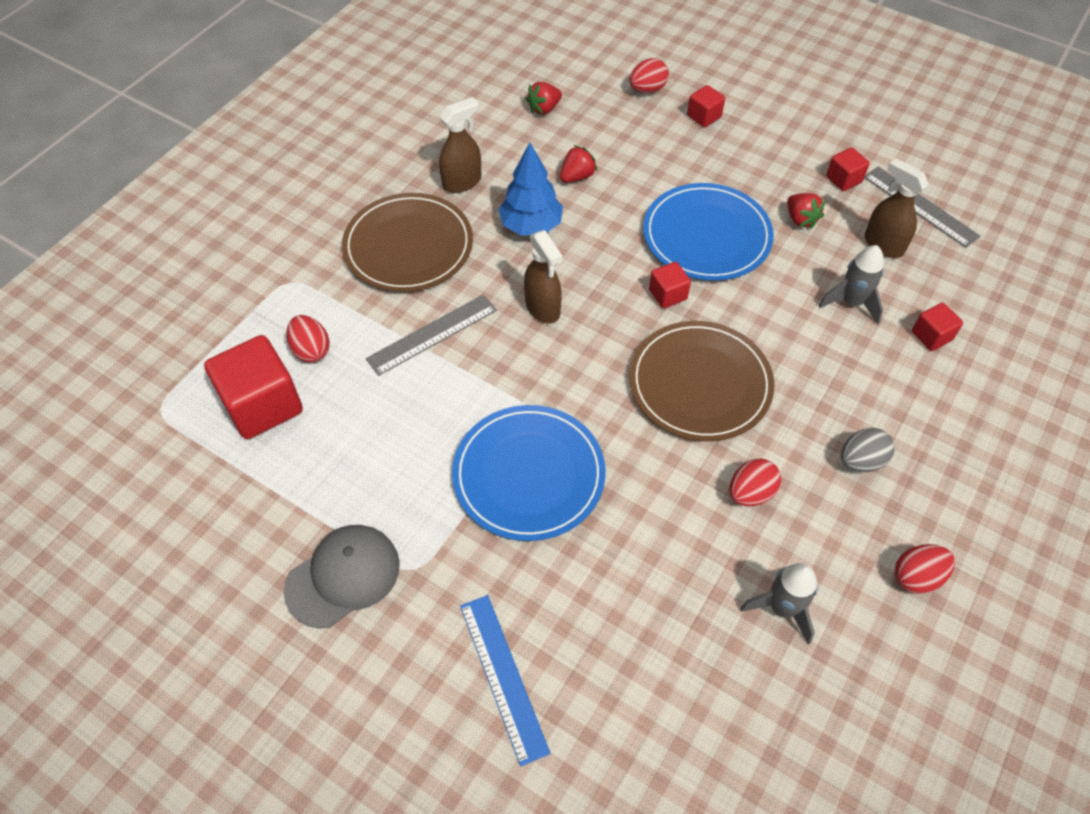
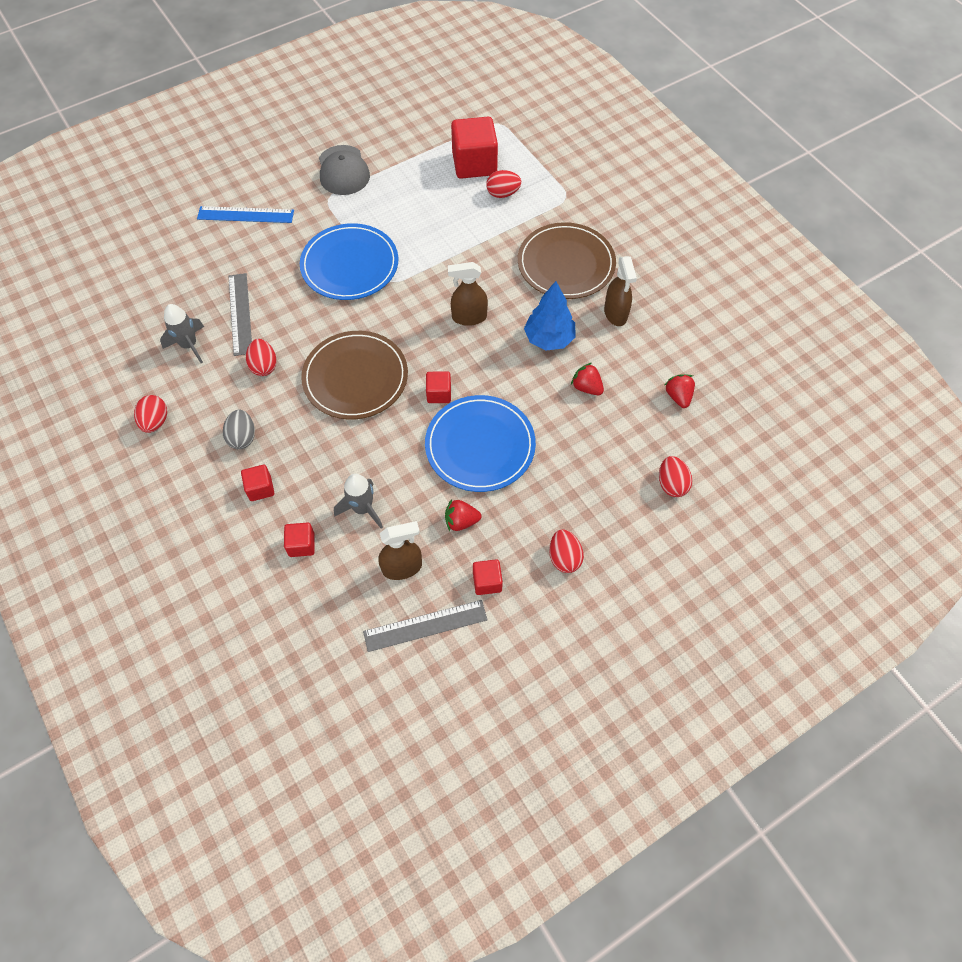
camera: 115 degrees right, 5 degrees up
(432, 334) = (481, 253): grey ruler -> grey ruler (240, 313)
(577, 176) = (586, 387): red strawberry -> red strawberry turned 150 degrees clockwise
(704, 116) = (616, 512): red cube -> red cube (260, 488)
(777, 136) = (564, 558): none -> red egg

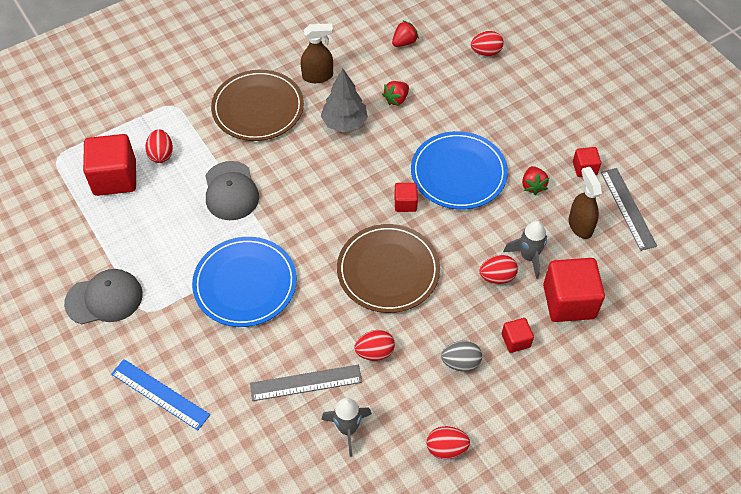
camera: 90 degrees left, 5 degrees down
(245, 215) = (160, 394): blue ruler -> blue ruler turned 60 degrees counterclockwise
(301, 545) = (569, 301): red cube -> red cube, size x2.00
(458, 248) = (231, 191): none -> grey cap
(469, 317) = (318, 181): brown spray bottle -> none
(549, 339) = (344, 123): blue tree -> grey tree
(564, 558) = (557, 119): red egg -> red egg (497, 277)
(678, 396) = (404, 42): red strawberry -> red strawberry turned 150 degrees clockwise

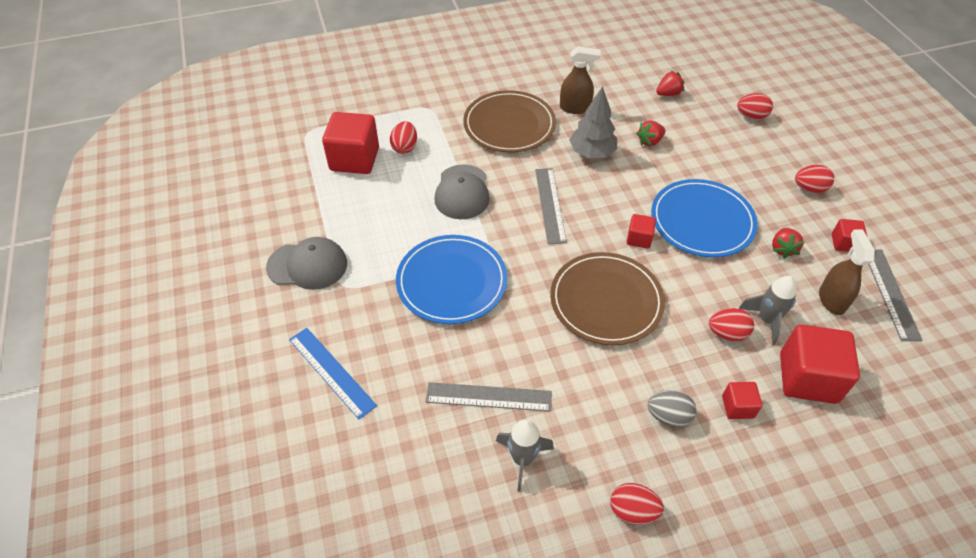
camera: 15 degrees right, 5 degrees down
(317, 186) = (550, 205): none -> grey ruler
(375, 352) = (572, 382): red egg -> red egg (809, 189)

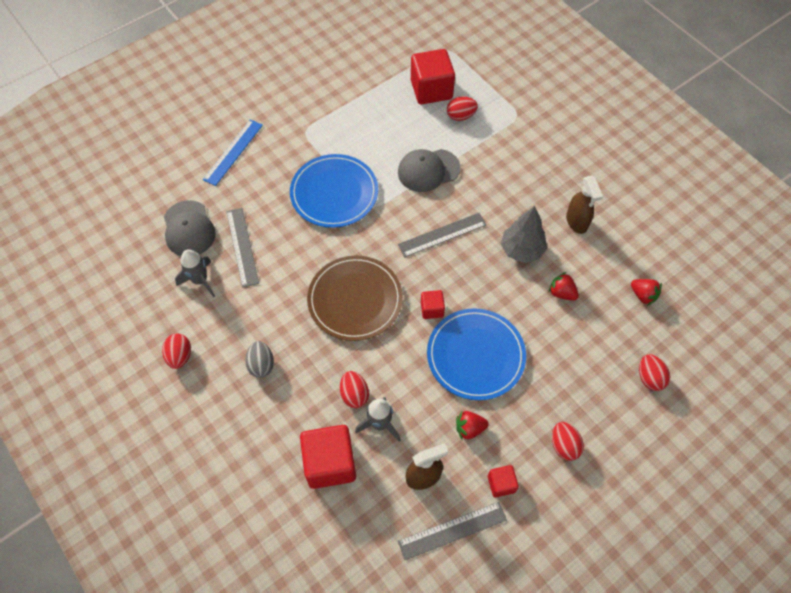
camera: 70 degrees right, 10 degrees up
(307, 265) = (315, 104): grey cap -> grey cap (189, 229)
(509, 125) = (526, 178): brown plate -> none
(737, 407) = (285, 412): red cube -> none

